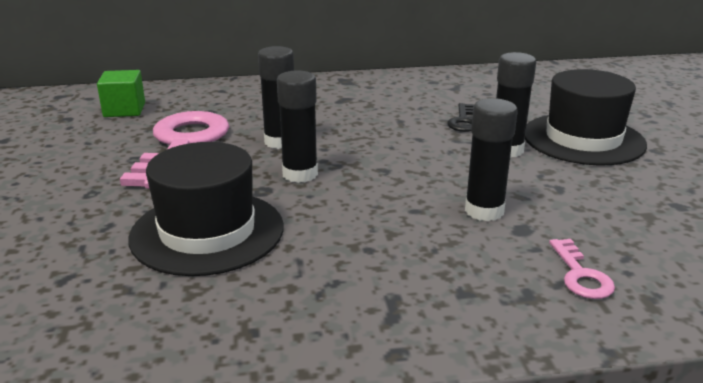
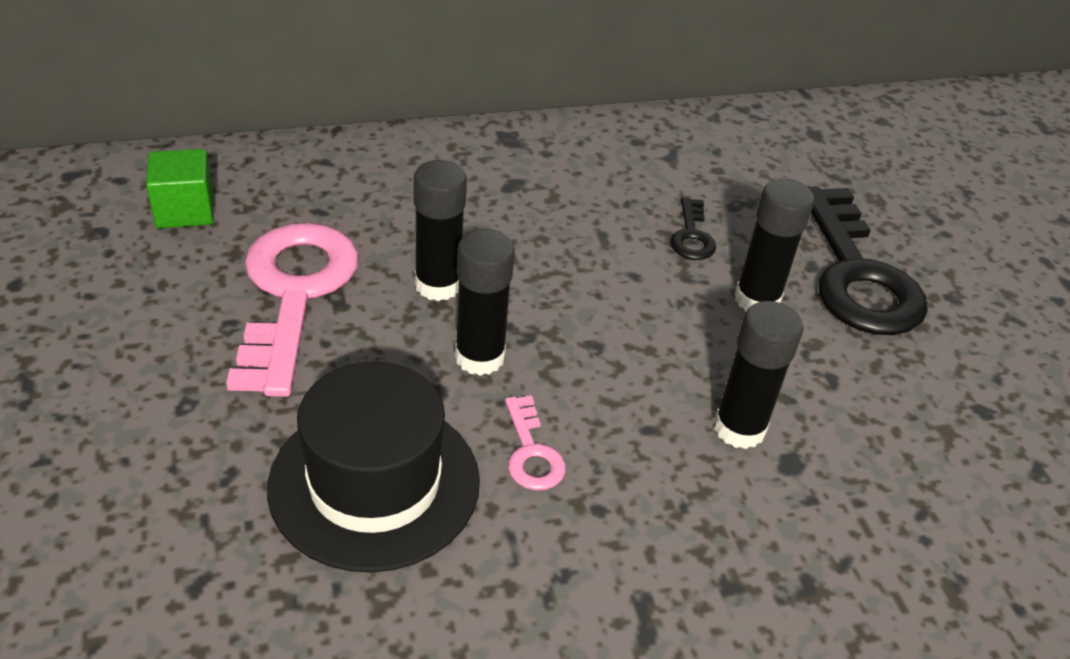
camera: 10 degrees left, 15 degrees up
(580, 275) = (869, 548): pink key -> pink key (531, 452)
(583, 139) = (856, 275): black hat -> black key

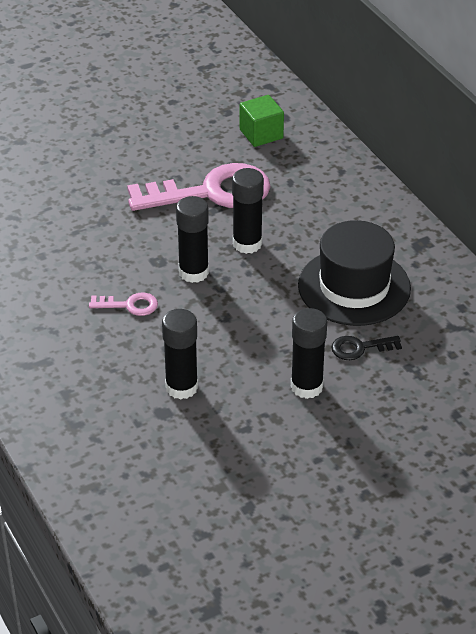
camera: 80 degrees right, 0 degrees up
(374, 483) = (88, 255): black hat -> black hat (354, 287)
(531, 452) = (129, 305): pink key -> pink key turned 150 degrees counterclockwise
(856, 275) = (363, 438): black key -> none

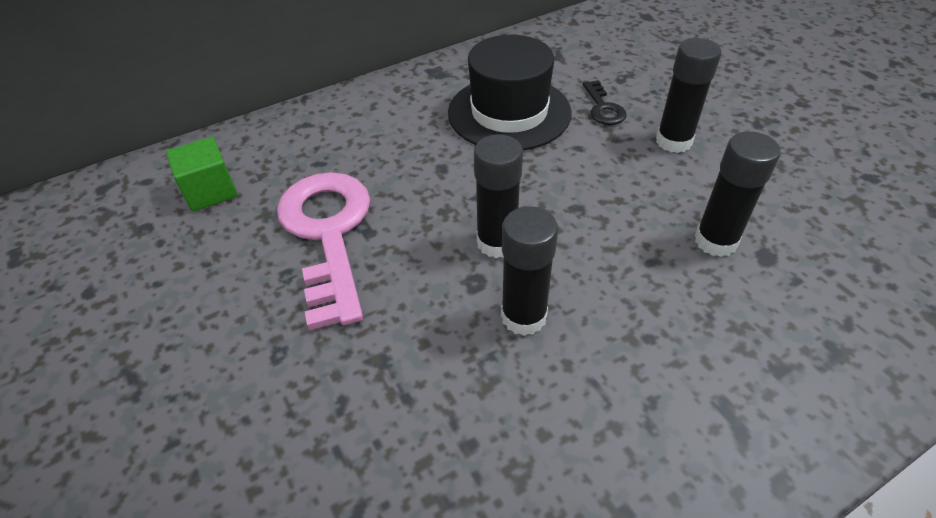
camera: 90 degrees left, 5 degrees up
(129, 305) = (574, 307): pink key -> none
(247, 244) = (437, 195): black glue stick -> black glue stick (523, 316)

